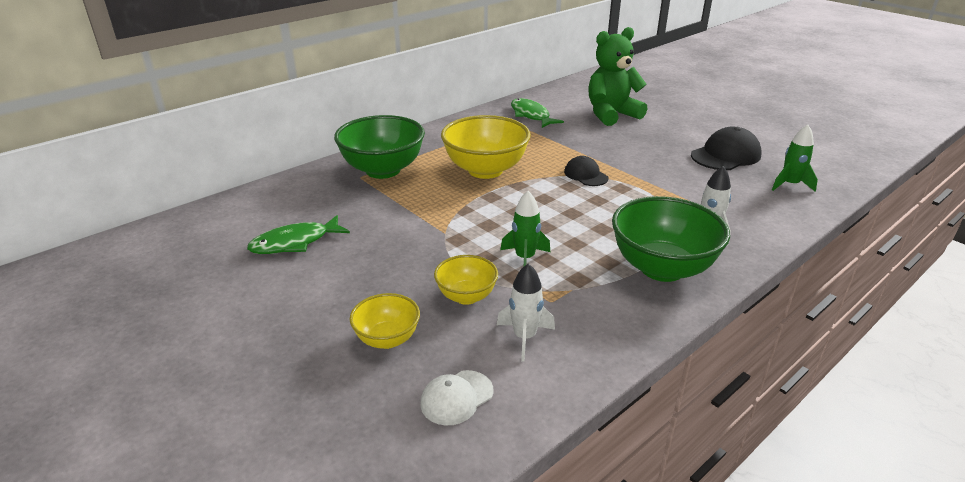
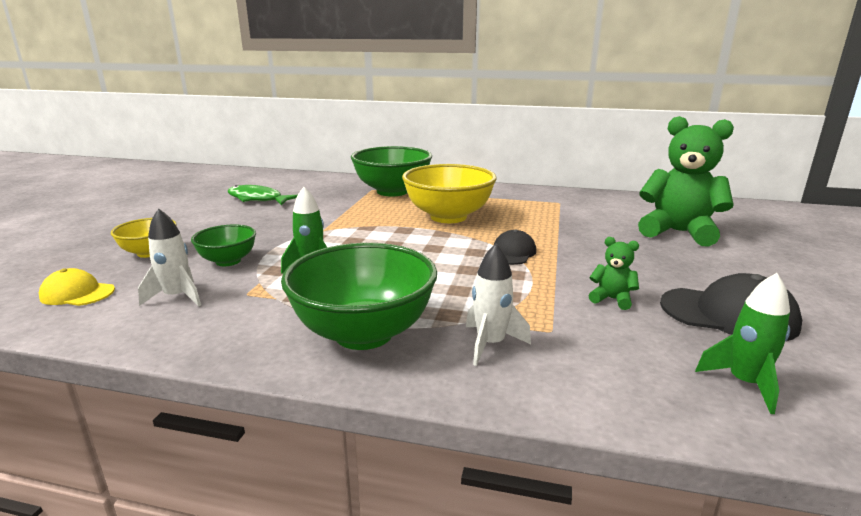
camera: 55 degrees right, 10 degrees down
(456, 397) = (77, 293): white cap -> yellow cap
(466, 296) = (228, 261): yellow bowl -> green bowl
(531, 115) = (590, 205): green fish -> none
(683, 175) = (612, 299): none -> green teddy bear

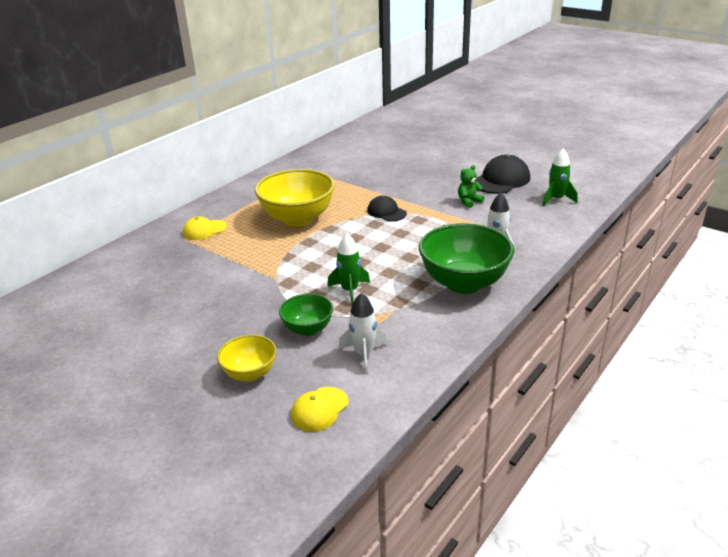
camera: 65 degrees left, 10 degrees up
(258, 199) = (143, 305): green fish -> none
(392, 191) = (204, 230): green bowl -> yellow cap
(678, 232) = (398, 154): green teddy bear -> none

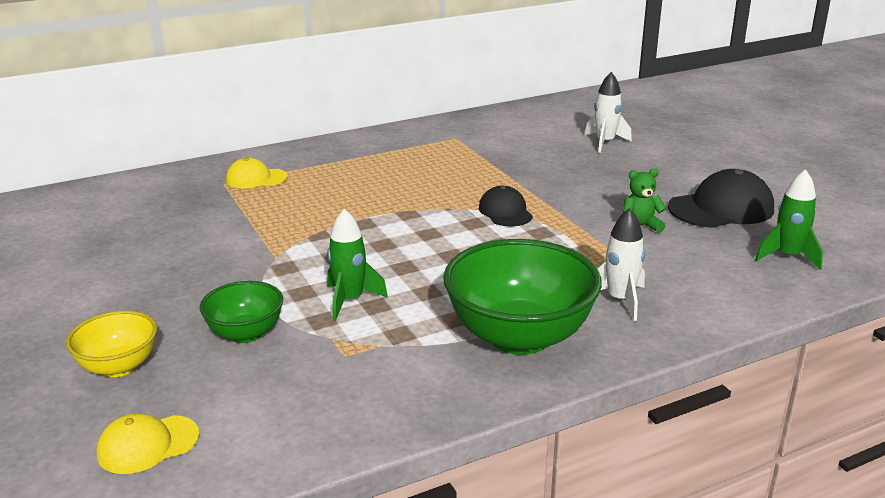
camera: 25 degrees right, 5 degrees down
(297, 219) = (380, 192): yellow bowl -> none
(364, 354) = (279, 391): white rocket -> white rocket (605, 143)

